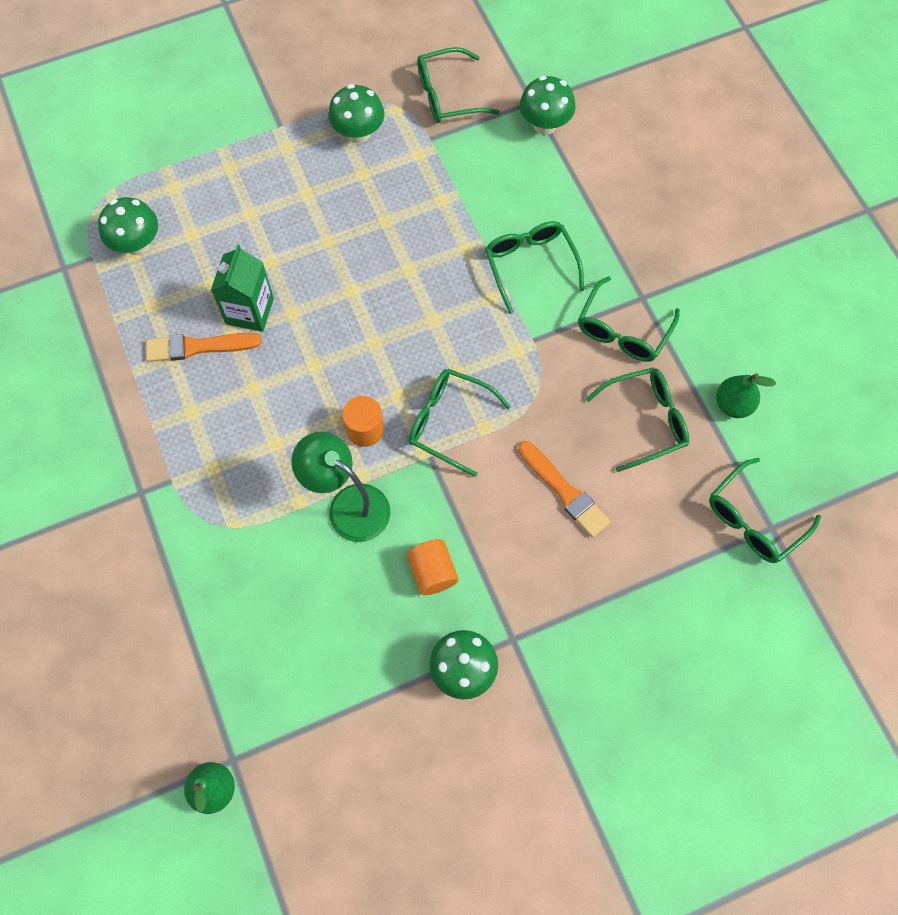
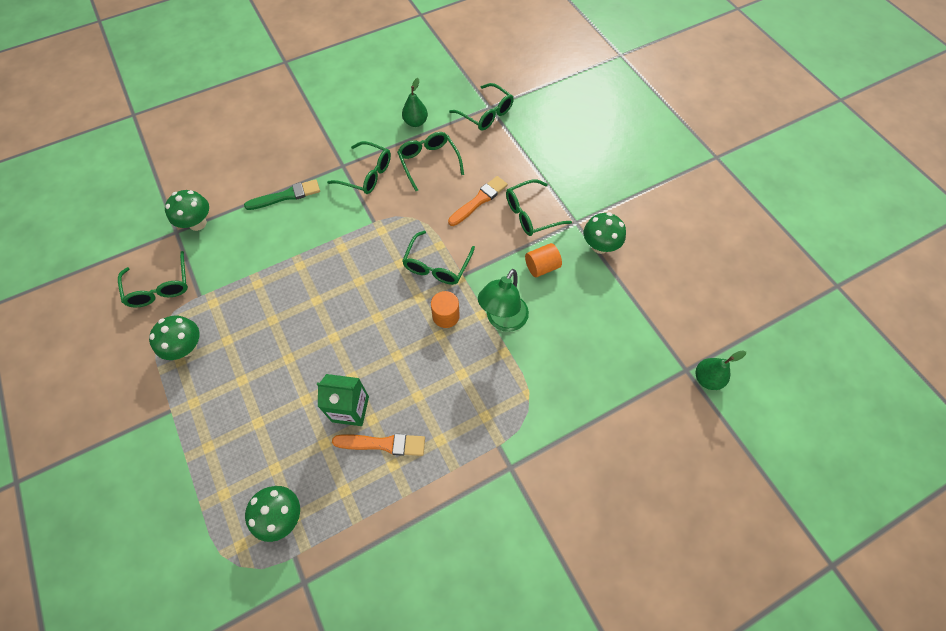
camera: 95 degrees left, 5 degrees down
(198, 347) = (383, 444): orange brush -> orange brush turned 75 degrees counterclockwise
(530, 265) = (315, 226): green glasses -> green glasses (530, 214)
(586, 225) = (286, 196): none -> green brush

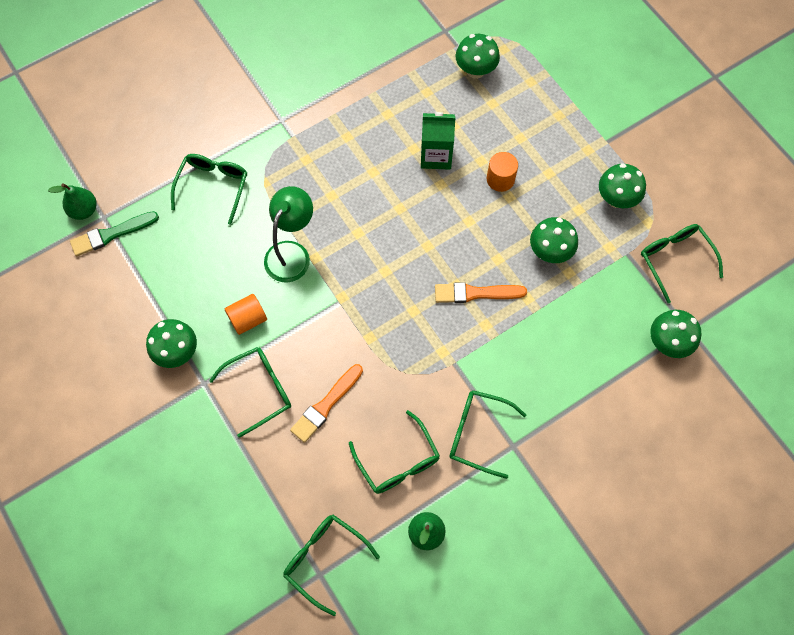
camera: 175 degrees right, 5 degrees up
(267, 303) = (550, 252): none -> green mushroom
(286, 196) = (573, 391): green brush -> green brush (112, 234)
(383, 444) = (399, 129): orange brush -> orange brush (476, 293)
(437, 266) = (370, 310): green glasses -> green glasses (213, 186)
(446, 316) = (353, 253): orange cylinder -> orange cylinder (500, 179)

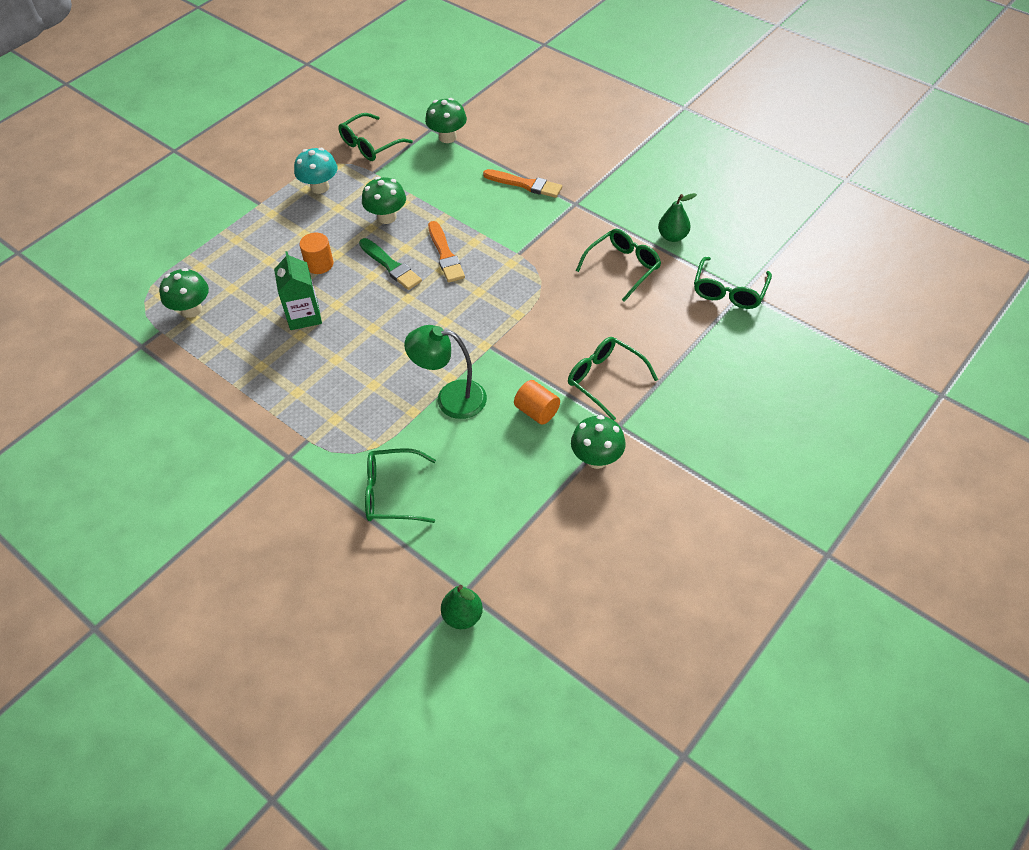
camera: 105 degrees left, 15 degrees down
(112, 234) = (484, 573): green brush -> green brush (390, 266)
(326, 405) = (596, 327): orange brush -> orange brush (525, 184)
(477, 433) = (574, 226): green glasses -> none
(616, 199) = (320, 187): green mushroom -> turquoise mushroom

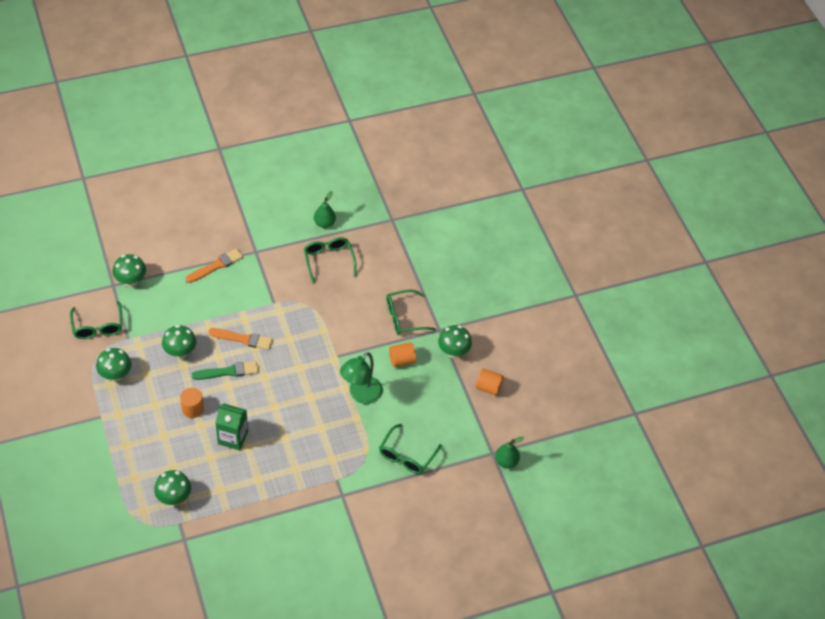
camera: 65 degrees left, 0 degrees up
(320, 187) = (115, 375): turquoise mushroom -> green mushroom
(571, 529) = (488, 387): none -> orange cylinder
(729, 291) = (387, 225): green glasses -> none

